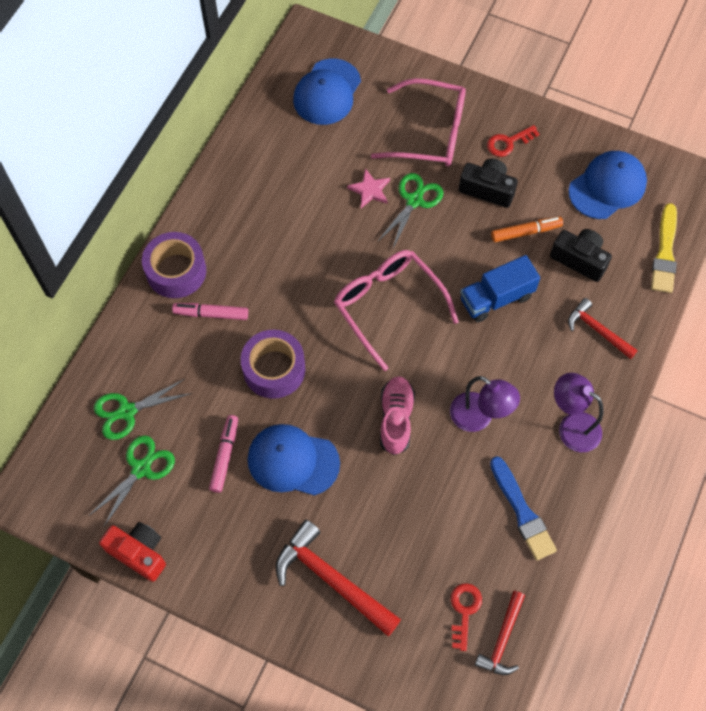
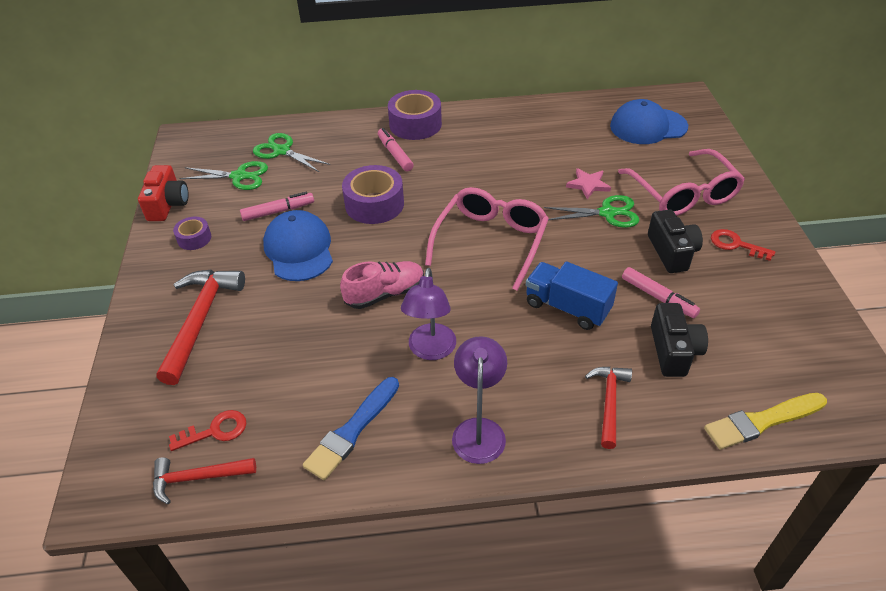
camera: 60 degrees right, 20 degrees down
(212, 546) = (194, 238): none -> purple tape
(526, 232) = (658, 297): orange marker -> pink marker
(607, 187) = (779, 336): blue cap -> none

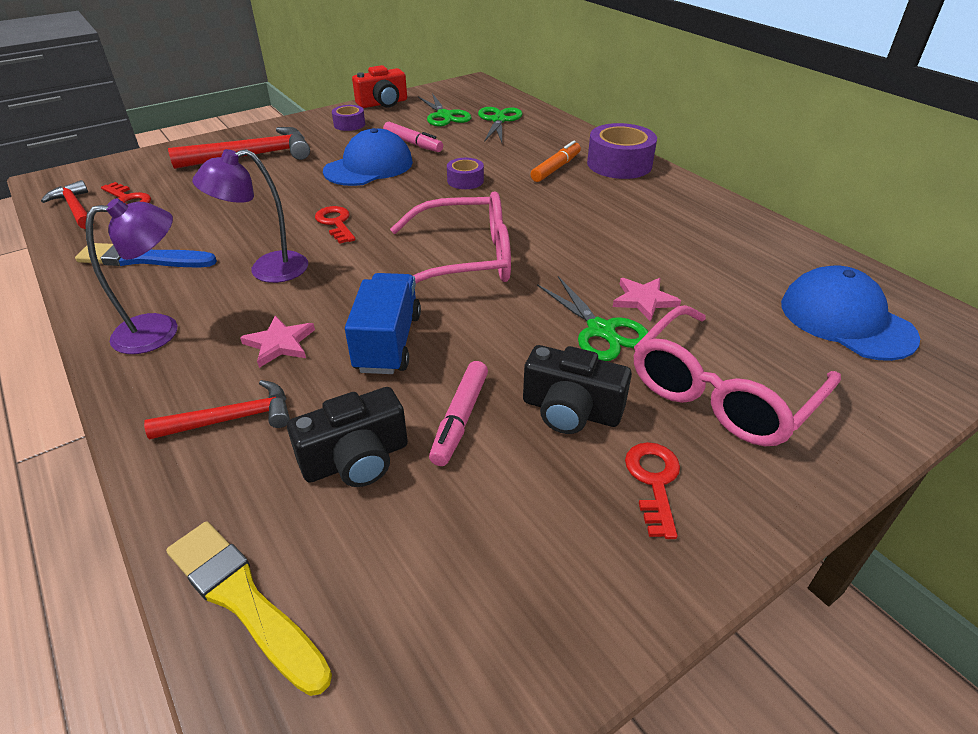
camera: 60 degrees right, 5 degrees down
(374, 204) = (465, 181): purple tape -> purple tape, size x0.54
(385, 294) = (336, 223): pink shoe -> red key
(395, 154) = (556, 168): pink marker -> orange marker
(537, 362) = (280, 344): none -> pink star
(672, 252) = (571, 410): black camera -> black camera turned 60 degrees clockwise

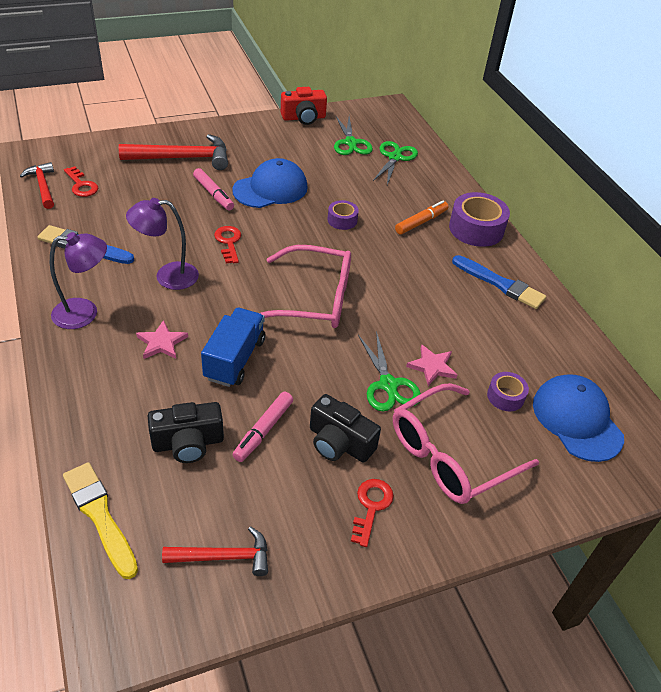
camera: 10 degrees right, 5 degrees up
(232, 419) = (118, 394): red hammer -> red hammer (224, 557)
(349, 124) = (268, 137): purple tape -> purple tape (505, 396)
(413, 143) = (314, 170): pink marker -> pink marker (213, 194)
(675, 207) = (500, 284): none -> blue brush

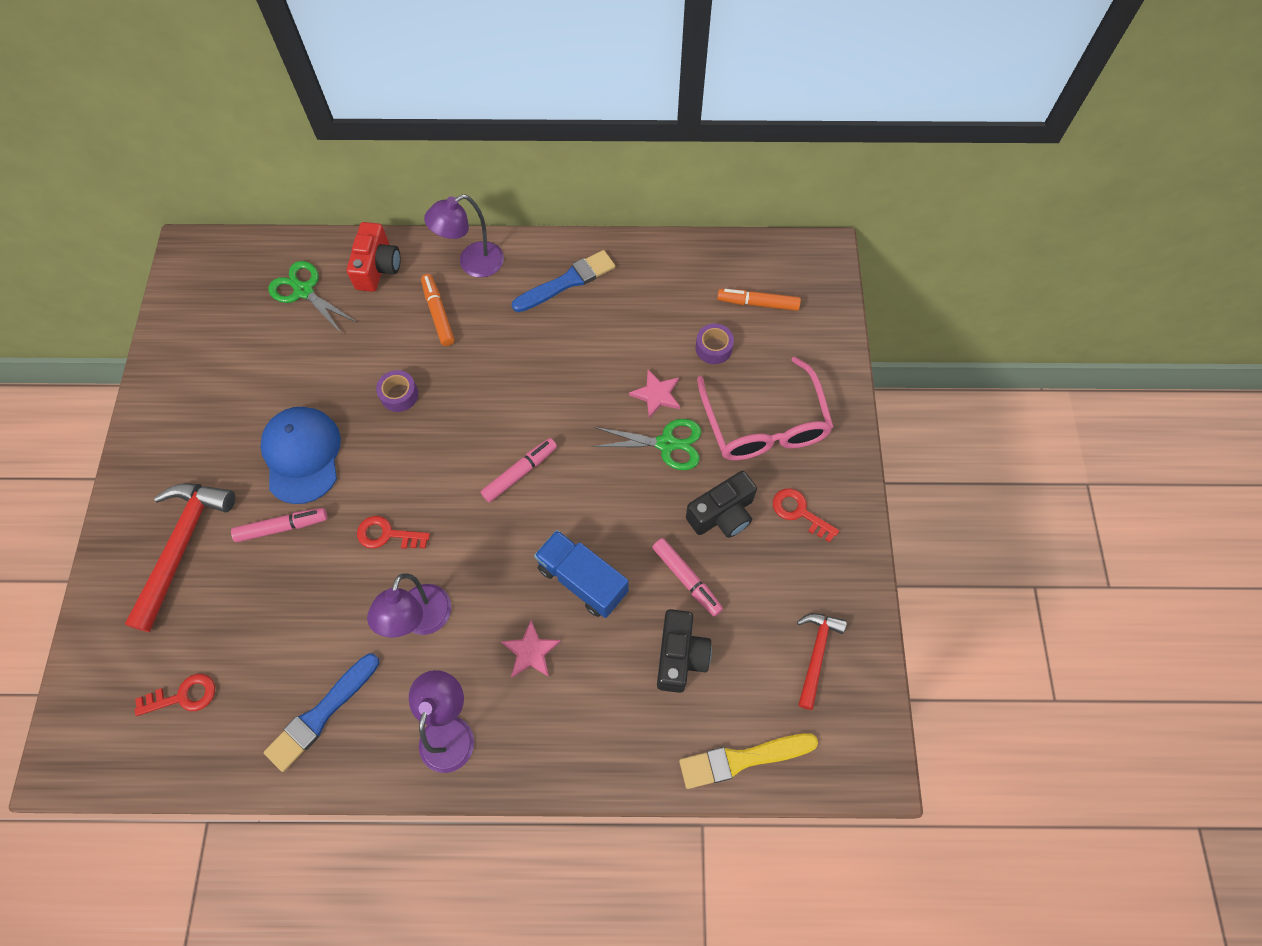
camera: 65 degrees left, 20 degrees up
(43, 186) = (161, 751): red hammer -> none
(303, 118) = (161, 364): red camera -> red camera (378, 267)
(312, 299) = (520, 473): pink glasses -> pink marker
(351, 143) = (248, 328): green scissors -> none
(476, 229) = (472, 264): purple tape -> purple lamp
(577, 420) = (757, 303): blue cap -> orange marker

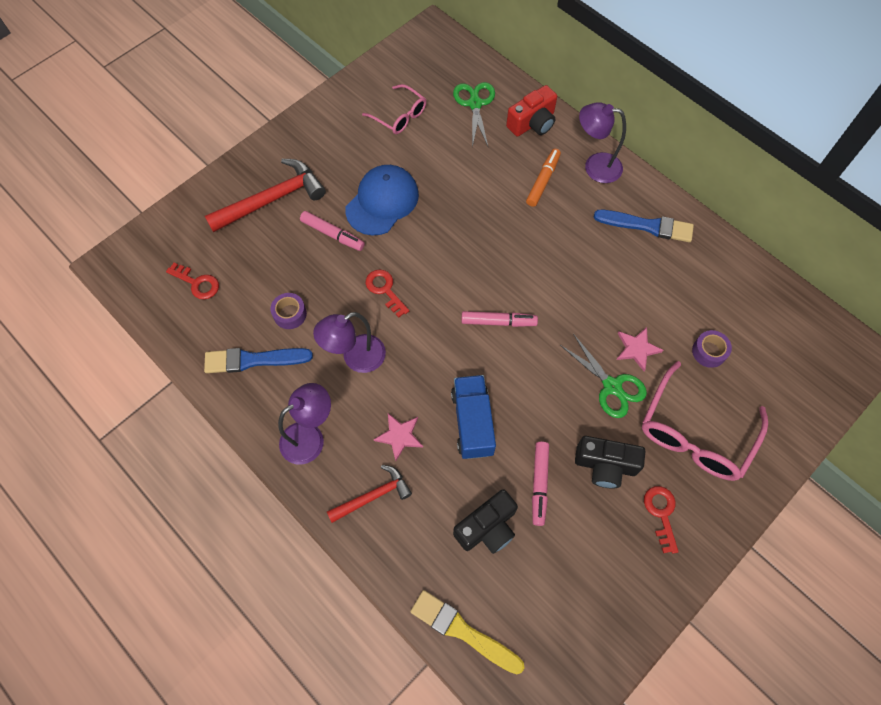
camera: 45 degrees right, 0 degrees up
(237, 359) = (399, 115): none -> pink glasses
(399, 395) = (471, 212): purple tape -> purple tape (290, 314)
(757, 303) = (773, 348): orange marker -> none
(816, 654) = (578, 616): red hammer -> red hammer (373, 496)

